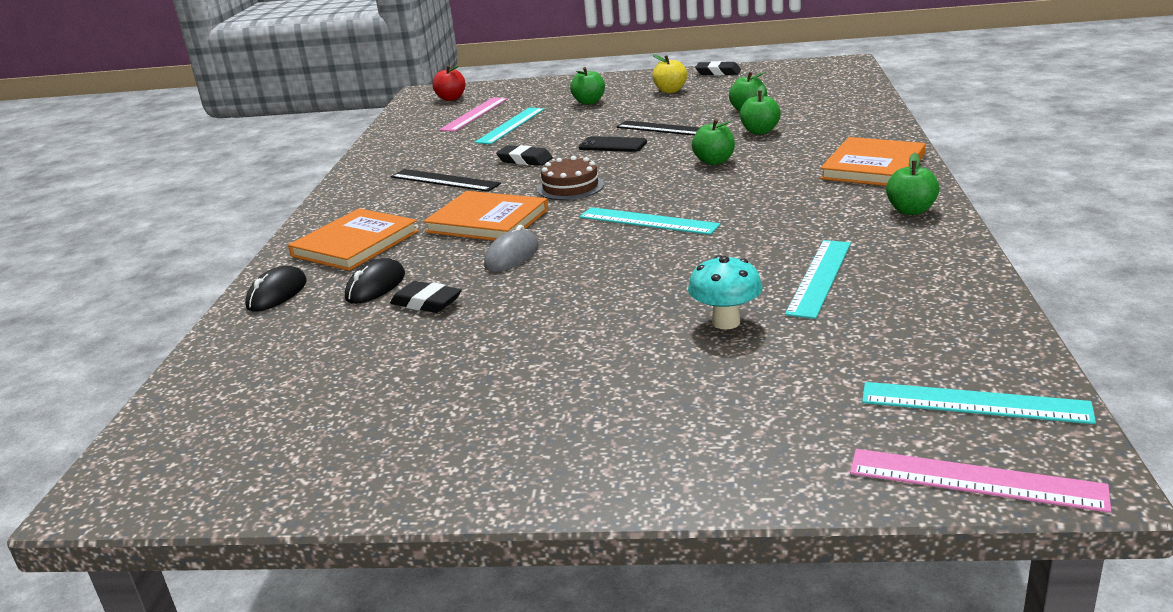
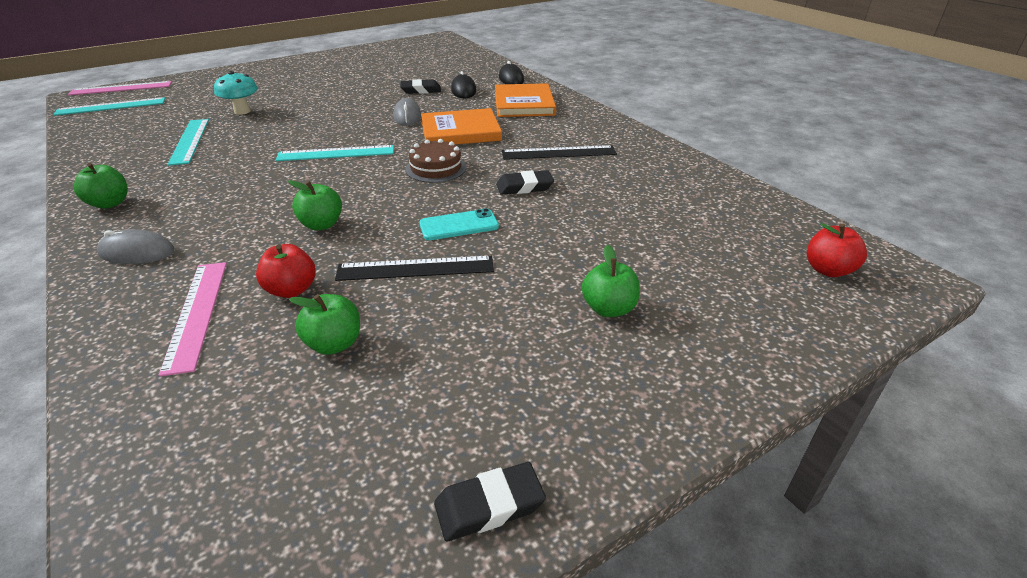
camera: 140 degrees right, 10 degrees up
(474, 114) = (718, 243): pink ruler -> pink ruler (196, 313)
(511, 125) = (630, 232): turquoise ruler -> none
(612, 145) = (459, 225): black phone -> turquoise phone
(670, 91) = (516, 381): yellow apple -> none
(760, 131) = (291, 290): green apple -> red apple
(873, 166) = (137, 252): orange book -> grey mouse

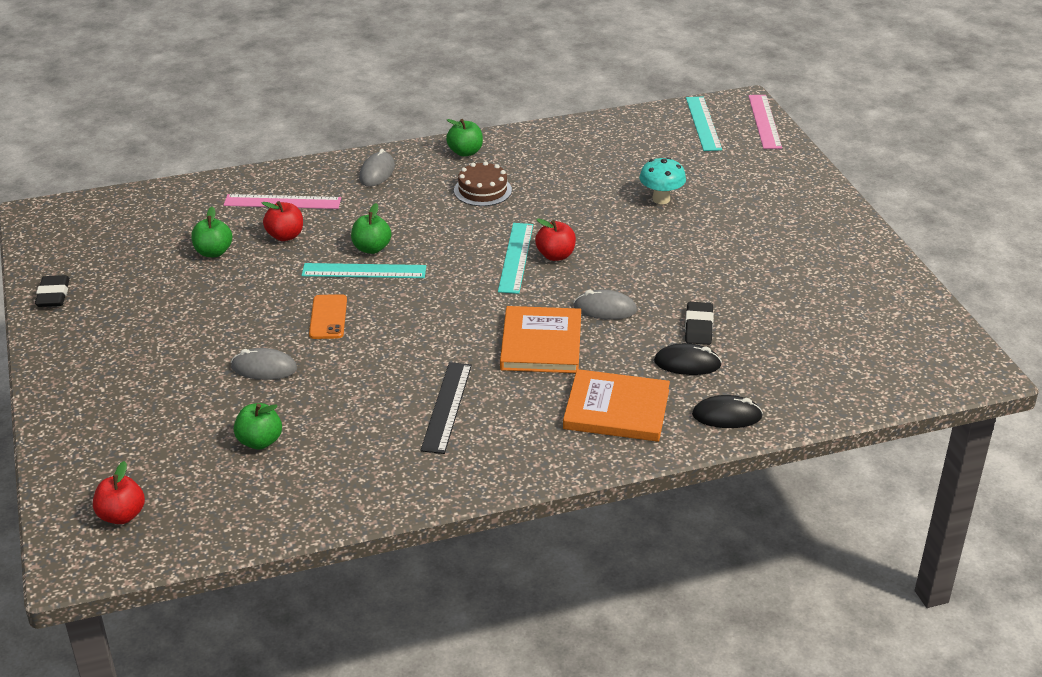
camera: 105 degrees right, 0 degrees up
(190, 141) = (585, 175): turquoise ruler -> turquoise ruler (364, 271)
(332, 139) = (555, 255): none -> red apple
(415, 268) = (277, 289): black ruler -> none
(436, 168) = (449, 316): brown cake -> brown cake (482, 190)
(459, 225) = (328, 317): turquoise phone -> orange phone
(524, 187) = (378, 366): black eraser -> none
(561, 243) = (264, 368): none -> grey mouse
(608, 308) = (164, 372): green apple -> green apple (260, 441)

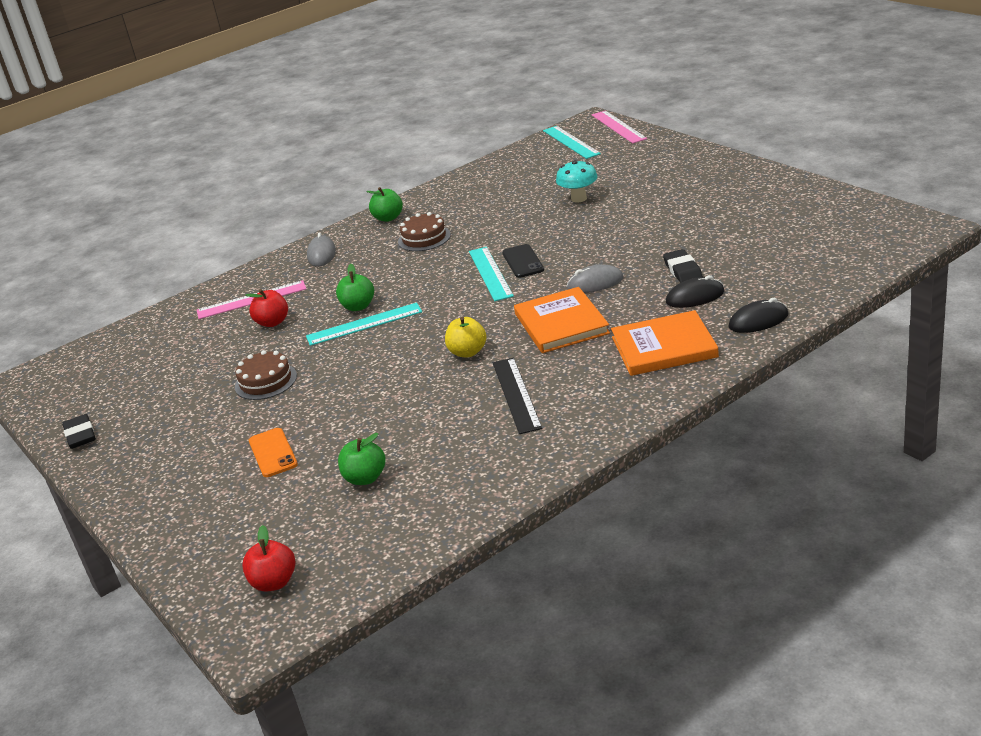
camera: 15 degrees left, 5 degrees down
(213, 252) = (214, 355): green apple -> none
(239, 300) = (266, 381): none -> brown cake
(264, 368) = (327, 422): grey mouse -> none
(328, 317) = (357, 367): orange phone -> orange phone (273, 453)
(435, 341) = (468, 352): none -> yellow apple
(555, 255) = (523, 261): red apple -> black phone

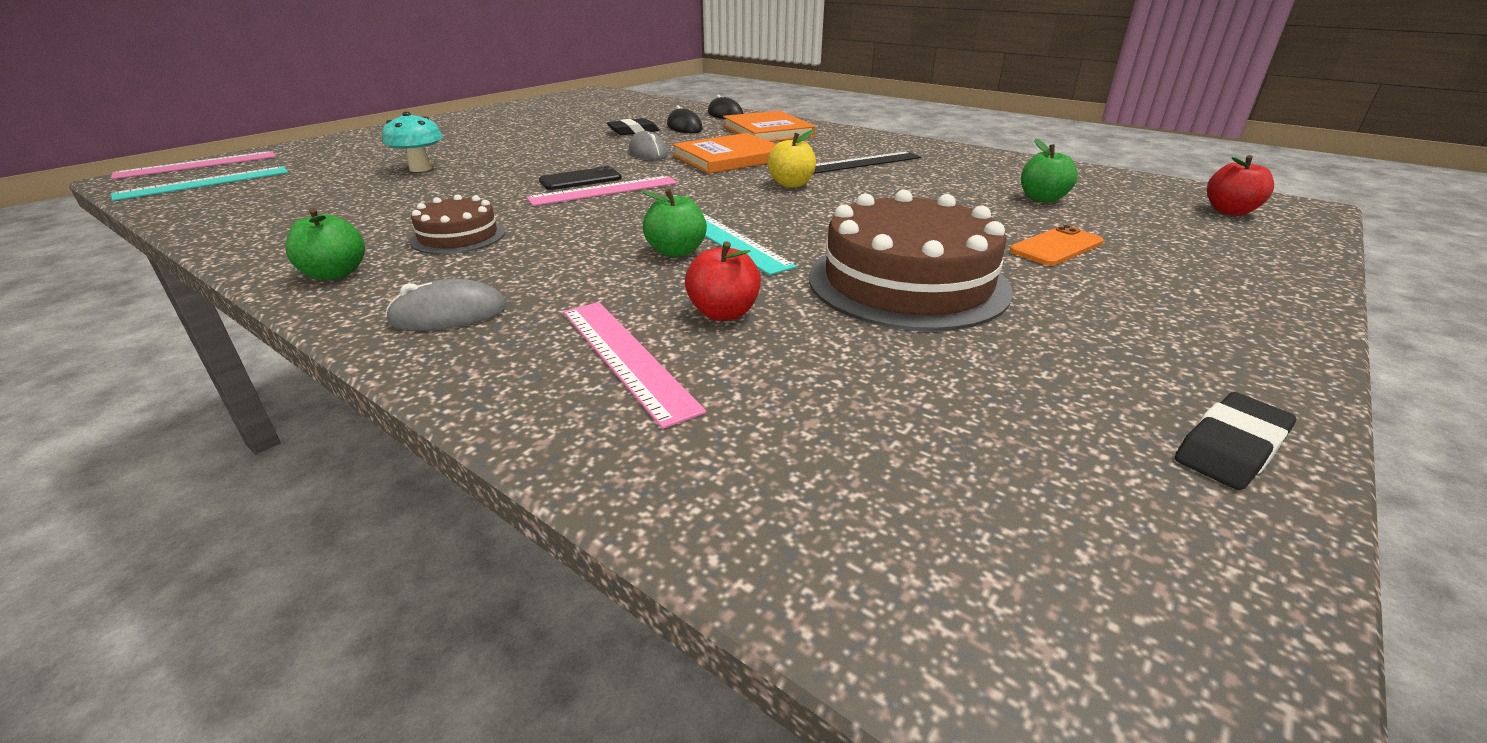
camera: 110 degrees left, 0 degrees up
(266, 381) = (907, 282): brown cake -> brown cake, size x1.90
(490, 273) = (604, 190): turquoise ruler -> pink ruler

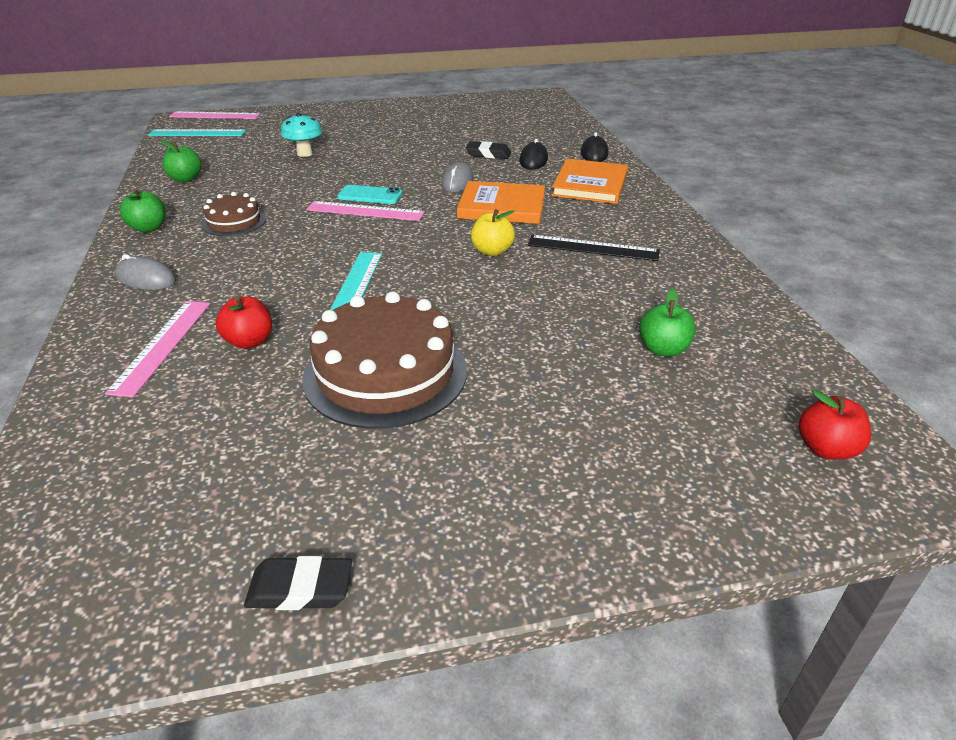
camera: 40 degrees right, 5 degrees up
(580, 179) = (370, 195): black phone -> turquoise phone
(676, 251) = (310, 283): green apple -> green apple (185, 179)
(1056, 247) = (556, 399): orange phone -> none

